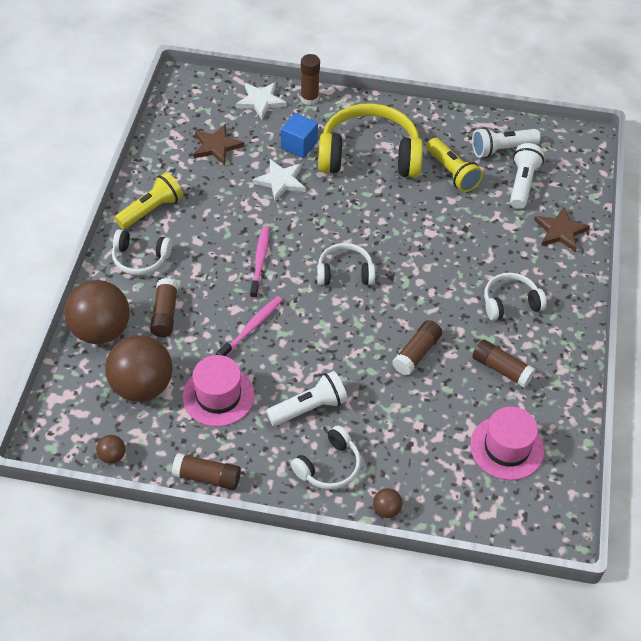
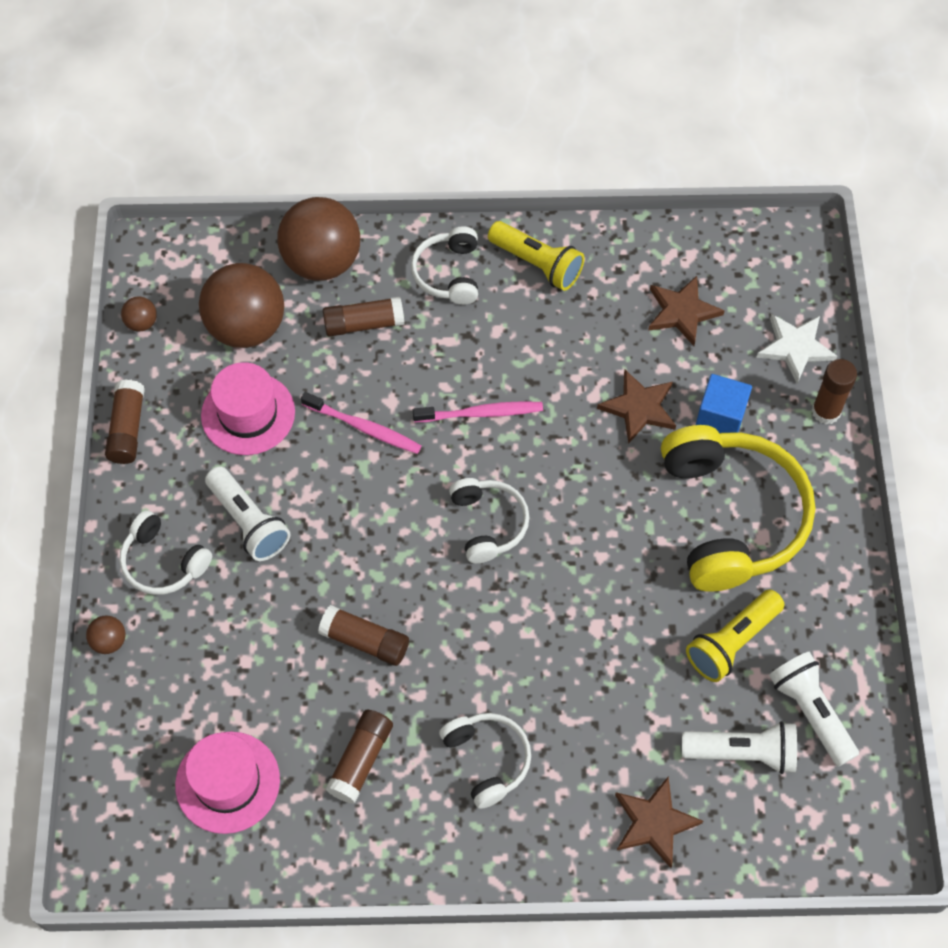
camera: 80 degrees right, 10 degrees up
(280, 181) = (639, 408): white star -> brown star

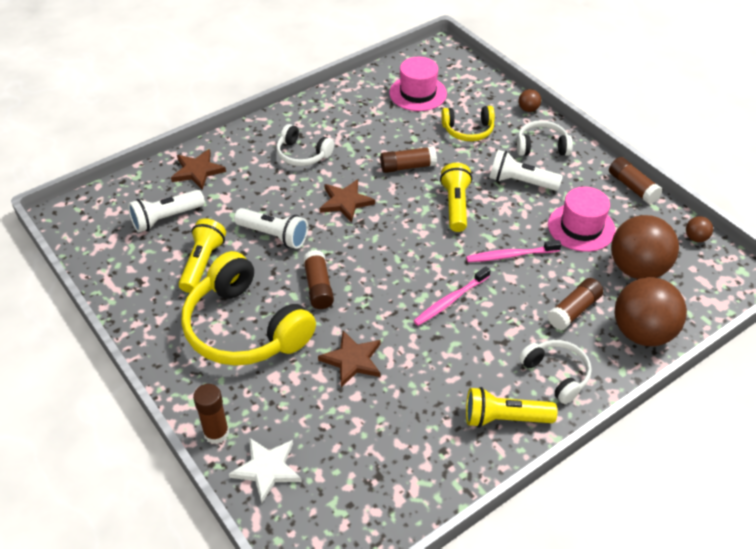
camera: 145 degrees right, 15 degrees down
(227, 655) = (468, 130): none -> yellow headphones
(361, 537) = (455, 205): none -> yellow flashlight
(361, 760) = (364, 126): brown glue stick -> brown glue stick (318, 286)
(488, 524) = (392, 247): white headphones -> none
(682, 312) = (371, 446): brown star -> brown star (345, 202)
(720, 417) = (292, 386): blue cube -> none
(811, 712) = (135, 254): white flashlight -> white flashlight (274, 235)

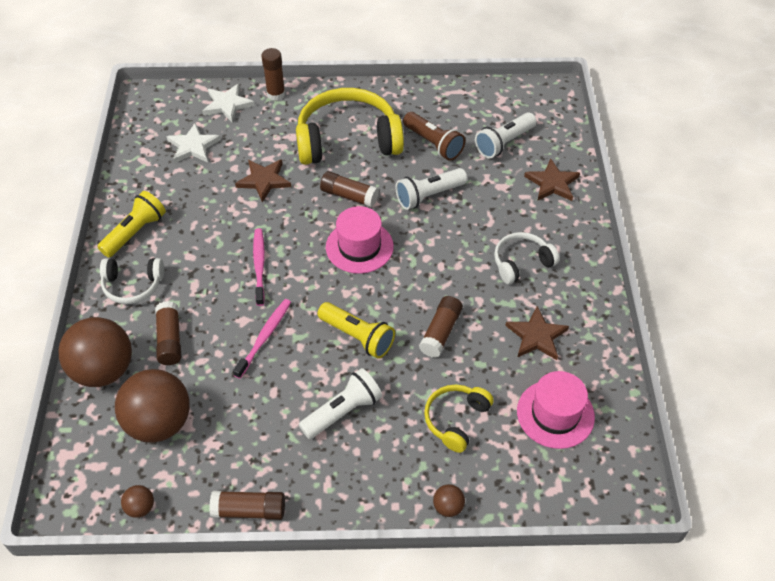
camera: 125 degrees right, 5 degrees up
(166, 218) = (504, 143): white flashlight -> white flashlight turned 135 degrees counterclockwise
(202, 263) = (433, 144): yellow flashlight -> brown flashlight
(345, 202) = (430, 260): brown star -> brown star (536, 336)
(356, 455) = (193, 146): none -> white star
(541, 146) = (377, 471): white headphones -> none
(581, 227) = (244, 417): pink hat -> pink hat (359, 247)

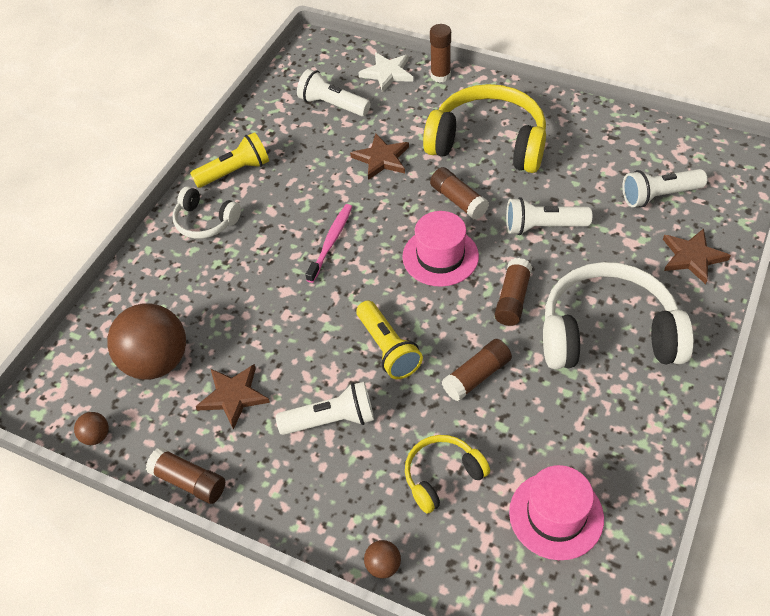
camera: 30 degrees right, 0 degrees up
(104, 370) = (136, 293): brown ball -> none
(170, 339) = (209, 285): brown glue stick -> brown glue stick (512, 299)
(193, 146) = (332, 105): white star -> white flashlight
(265, 337) = (297, 315): pink toothbrush -> none
(433, 144) = (578, 173): brown flashlight -> none
(521, 263) = (608, 333): white headphones -> white headphones, size x1.93
(536, 336) = (581, 420): brown star -> brown star (233, 396)

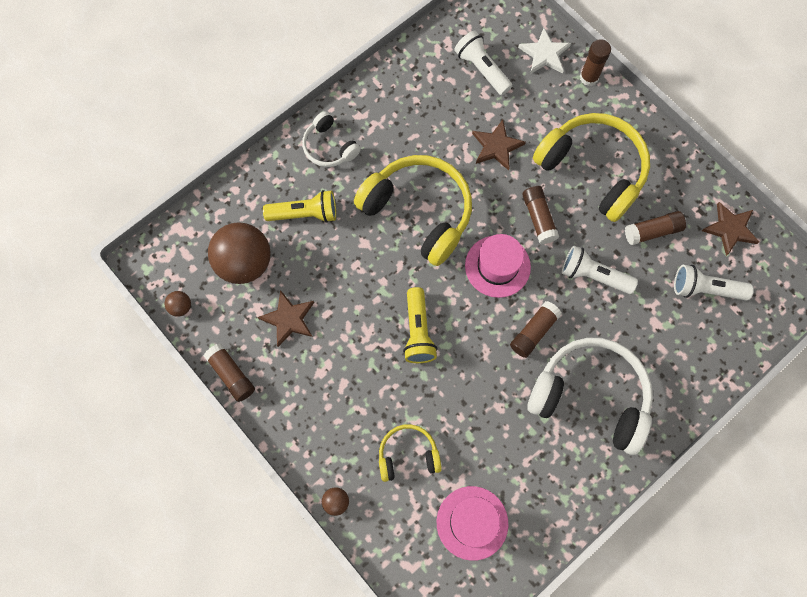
camera: 20 degrees right, 20 degrees up
(235, 172) = (372, 106): yellow flashlight -> yellow flashlight (304, 214)
(331, 242) = (419, 212): pink toothbrush -> yellow headphones
(331, 420) = (350, 372): white flashlight -> none
(477, 376) = (472, 386): brown glue stick -> brown glue stick (652, 231)
(692, 257) = (697, 360): brown star -> brown star (730, 229)

